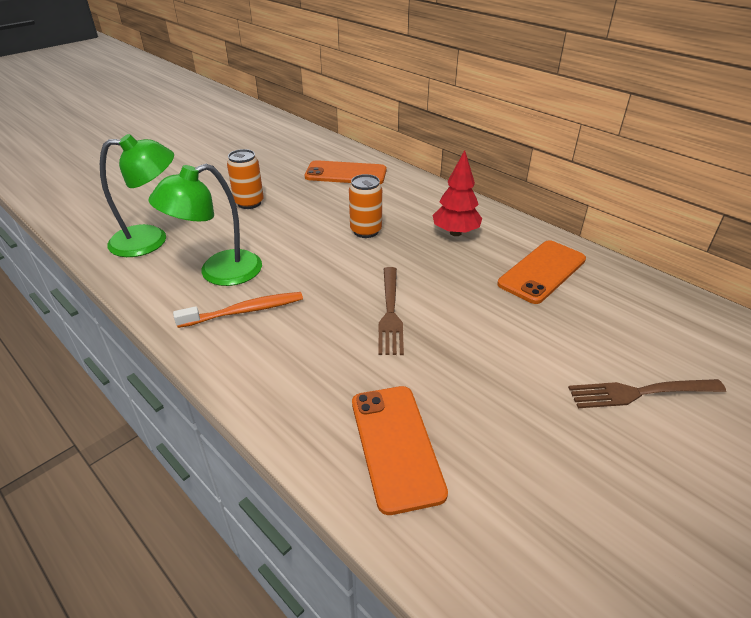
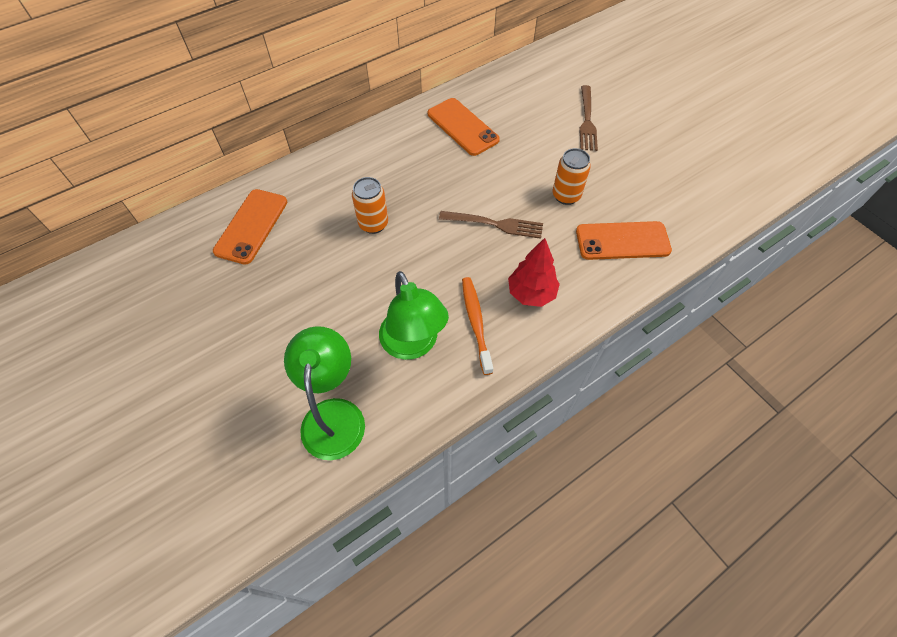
camera: 80 degrees left, 20 degrees up
(249, 203) = (283, 319): orange can -> orange can (566, 196)
(455, 233) = (395, 163): red tree -> red tree (531, 294)

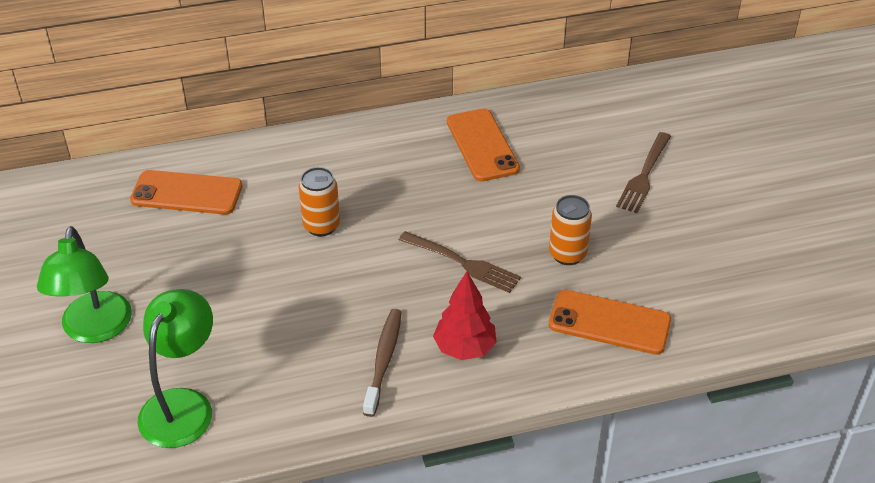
camera: 20 degrees right, 15 degrees down
(251, 226) = (187, 193): orange phone -> orange phone turned 60 degrees clockwise
(413, 345) = (302, 362): green lamp -> green lamp (95, 329)
(476, 323) = (383, 360): orange toothbrush -> brown toothbrush

